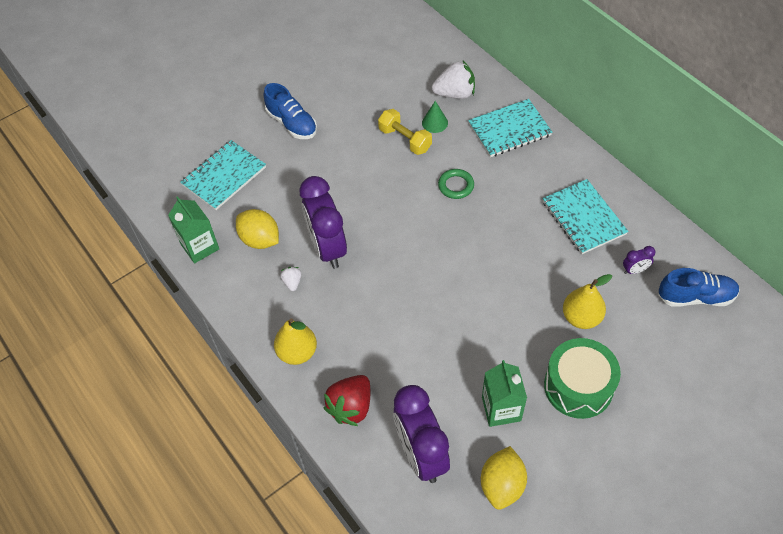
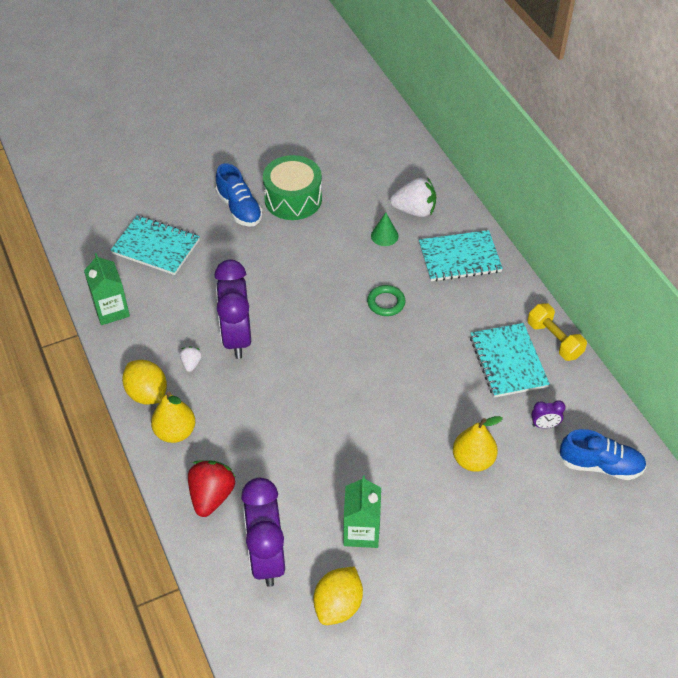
camera: 10 degrees right, 5 degrees down
(224, 176) = (156, 247): turquoise notebook -> turquoise notebook turned 60 degrees clockwise
(260, 240) = (172, 315): yellow lemon -> yellow lemon (147, 394)
(351, 407) = (211, 496): red strawberry -> red strawberry turned 150 degrees clockwise
(405, 139) = (348, 246): yellow dumbbell -> yellow dumbbell (554, 340)
(578, 386) = (447, 527): green drum -> green drum (293, 199)

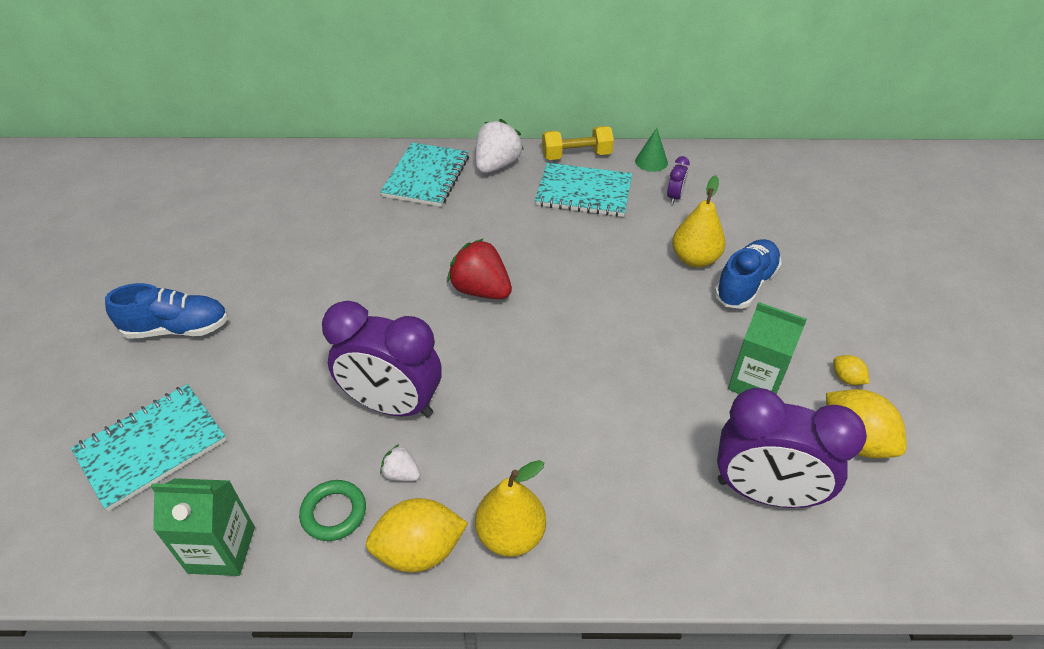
camera: 65 degrees left, 5 degrees down
(211, 496) = (643, 525): red strawberry -> red strawberry (481, 290)
(293, 199) = (216, 273): green drum -> none
(384, 235) = (347, 218): green cone -> green cone (651, 162)
(386, 303) = (443, 250): green ring -> green ring (334, 513)
(397, 591) = (846, 379): none -> yellow lemon
(414, 210) = (333, 184): white strawberry -> white strawberry (497, 165)
(600, 465) = (737, 181): blue shoe -> blue shoe (745, 284)

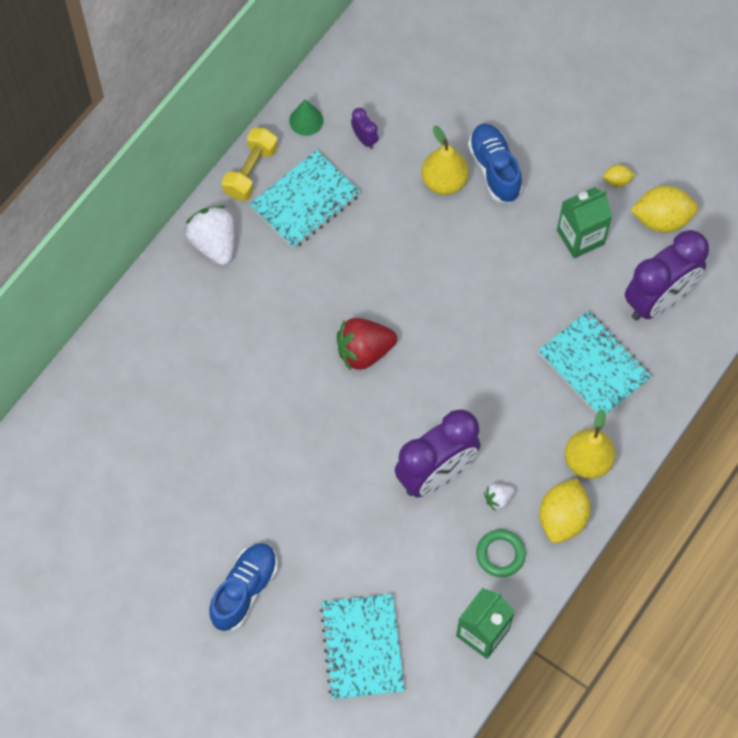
camera: 55 degrees left, 20 degrees up
(426, 177) = (185, 309): turquoise notebook -> turquoise notebook (594, 366)

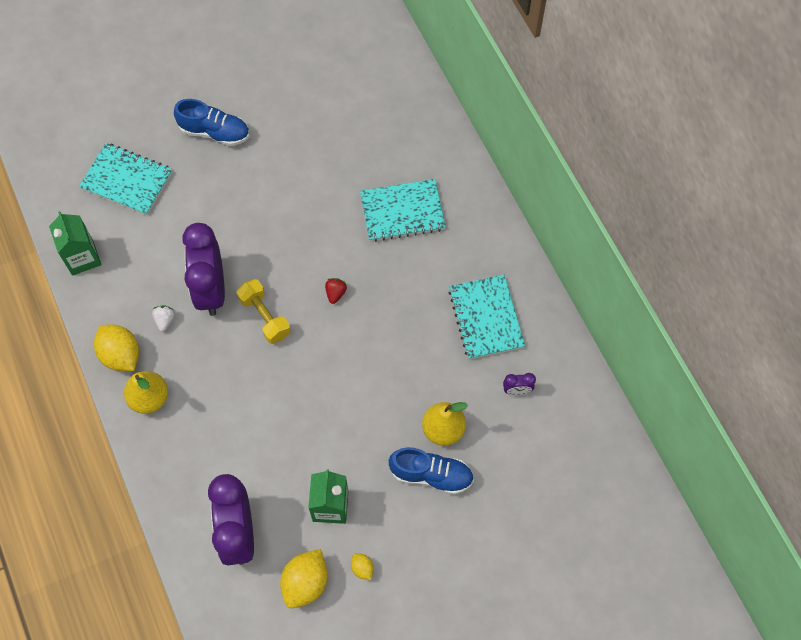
camera: 120 degrees right, 0 degrees up
(214, 243) = (487, 238): white strawberry -> none
(244, 590) = (214, 132): blue shoe -> blue shoe turned 45 degrees counterclockwise
(251, 171) = (535, 293): yellow dumbbell -> yellow dumbbell (265, 317)
(306, 120) = (559, 356): green cone -> none
(364, 352) = (335, 293): red strawberry -> red strawberry, size x0.50
(500, 554) = (125, 299): green ring -> none
(594, 366) = (218, 449): turquoise notebook -> turquoise notebook (402, 212)
(617, 181) = (362, 568): yellow lemon -> yellow lemon turned 60 degrees counterclockwise

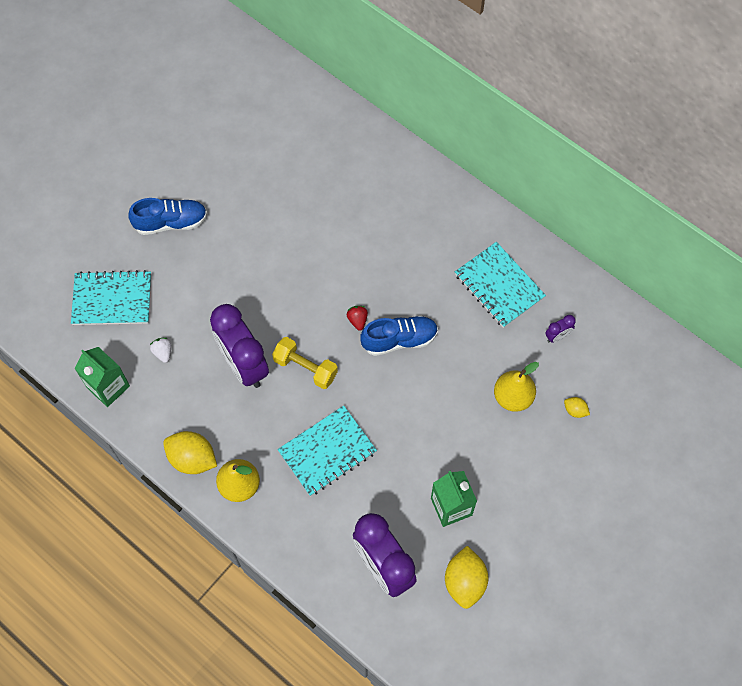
camera: 25 degrees left, 0 degrees up
(165, 320) = (216, 410): white strawberry -> white strawberry (163, 352)
(362, 568) = (507, 547): yellow lemon -> yellow lemon (575, 410)
(402, 212) = (378, 224): turquoise notebook -> turquoise notebook (327, 452)
(431, 475) = (523, 440): blue shoe -> blue shoe (399, 340)

